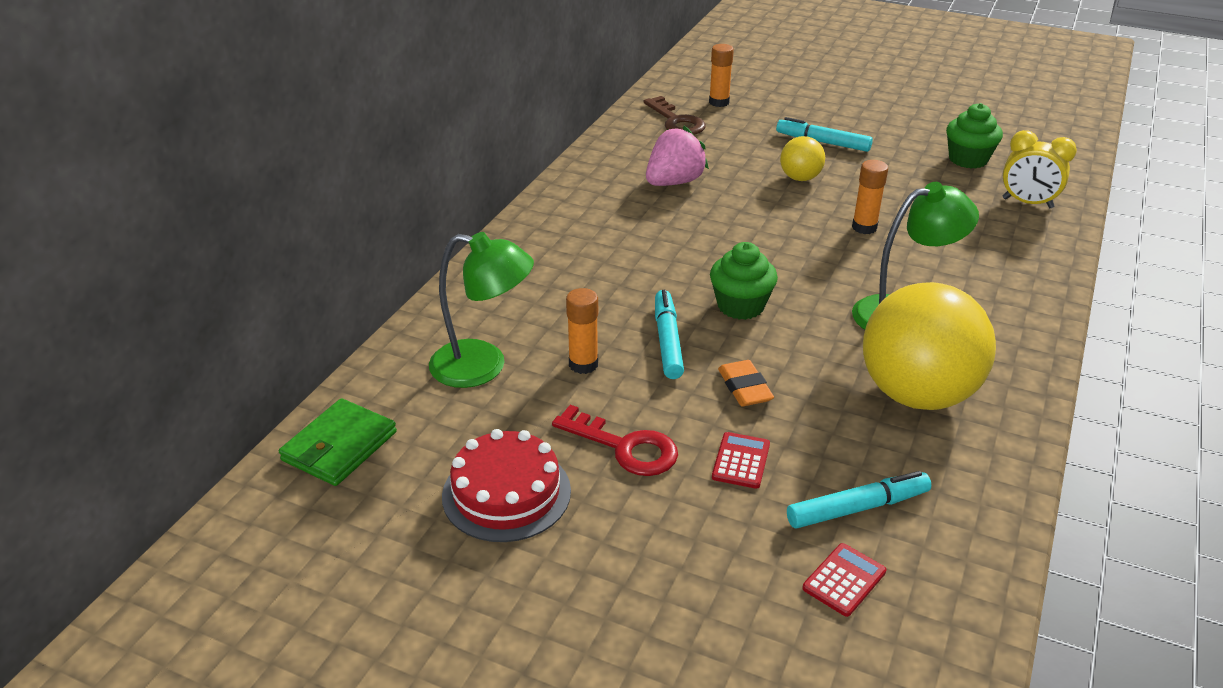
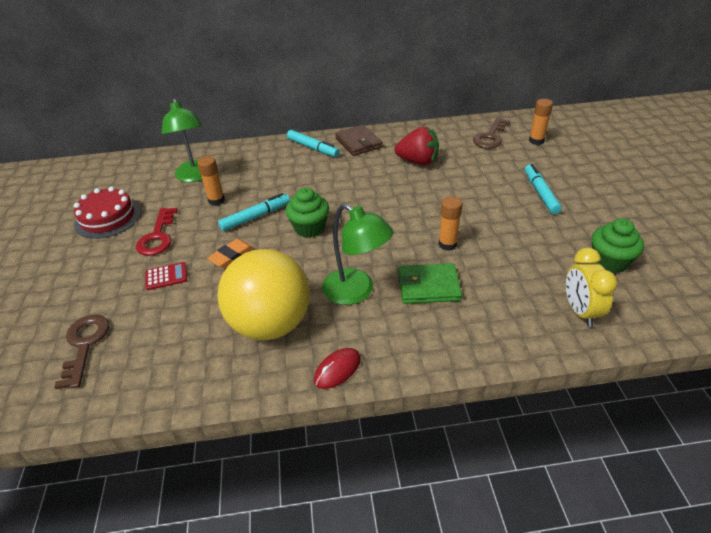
camera: 60 degrees right, 5 degrees up
(339, 446) = (119, 168): green wallet -> green wallet (428, 286)
(572, 204) = (358, 143): none -> brown wallet
(674, 182) = (418, 162): pink strawberry -> red strawberry
(800, 178) = (480, 200): yellow ball -> none
(844, 580) = (84, 345): red calculator -> brown key
(857, 508) = (146, 331): turquoise marker -> turquoise marker (313, 148)
(1026, 370) = (337, 370): none -> red mouse

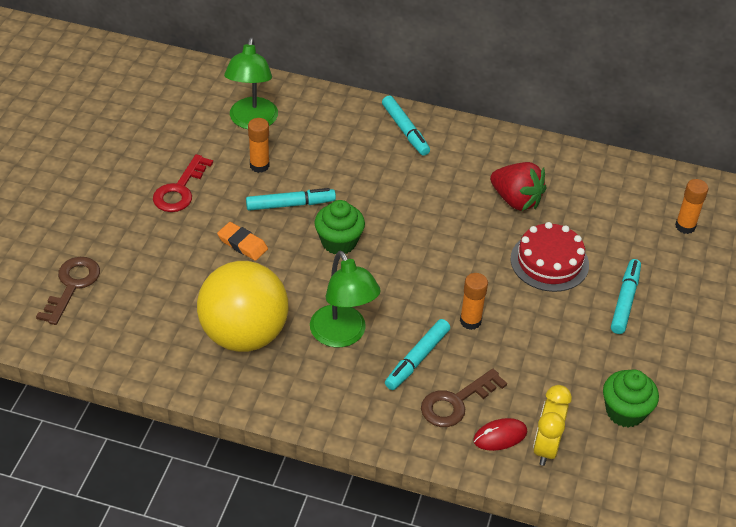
camera: 20 degrees right, 5 degrees up
(108, 218) = (138, 144): red cake -> red cake (549, 262)
(166, 276) = (170, 242): red calculator -> none
(231, 256) = (242, 244): orange eraser -> orange eraser turned 60 degrees clockwise
(337, 370) = (279, 403): red mouse -> red mouse (500, 436)
(358, 143) = (464, 143): brown wallet -> none
(428, 286) = (417, 359): green wallet -> turquoise marker
(490, 137) = (632, 198): brown key -> brown key (456, 402)

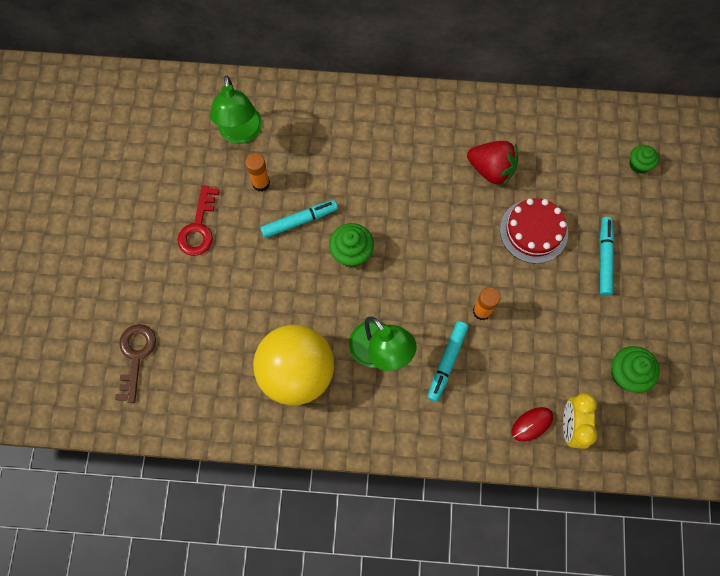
camera: 10 degrees left, 25 degrees up
(242, 244) = (269, 275): orange eraser -> none
(405, 130) = (378, 112): turquoise marker -> none
(456, 402) = (489, 399): brown key -> none
(685, 226) = (639, 164): orange glue stick -> green cupcake

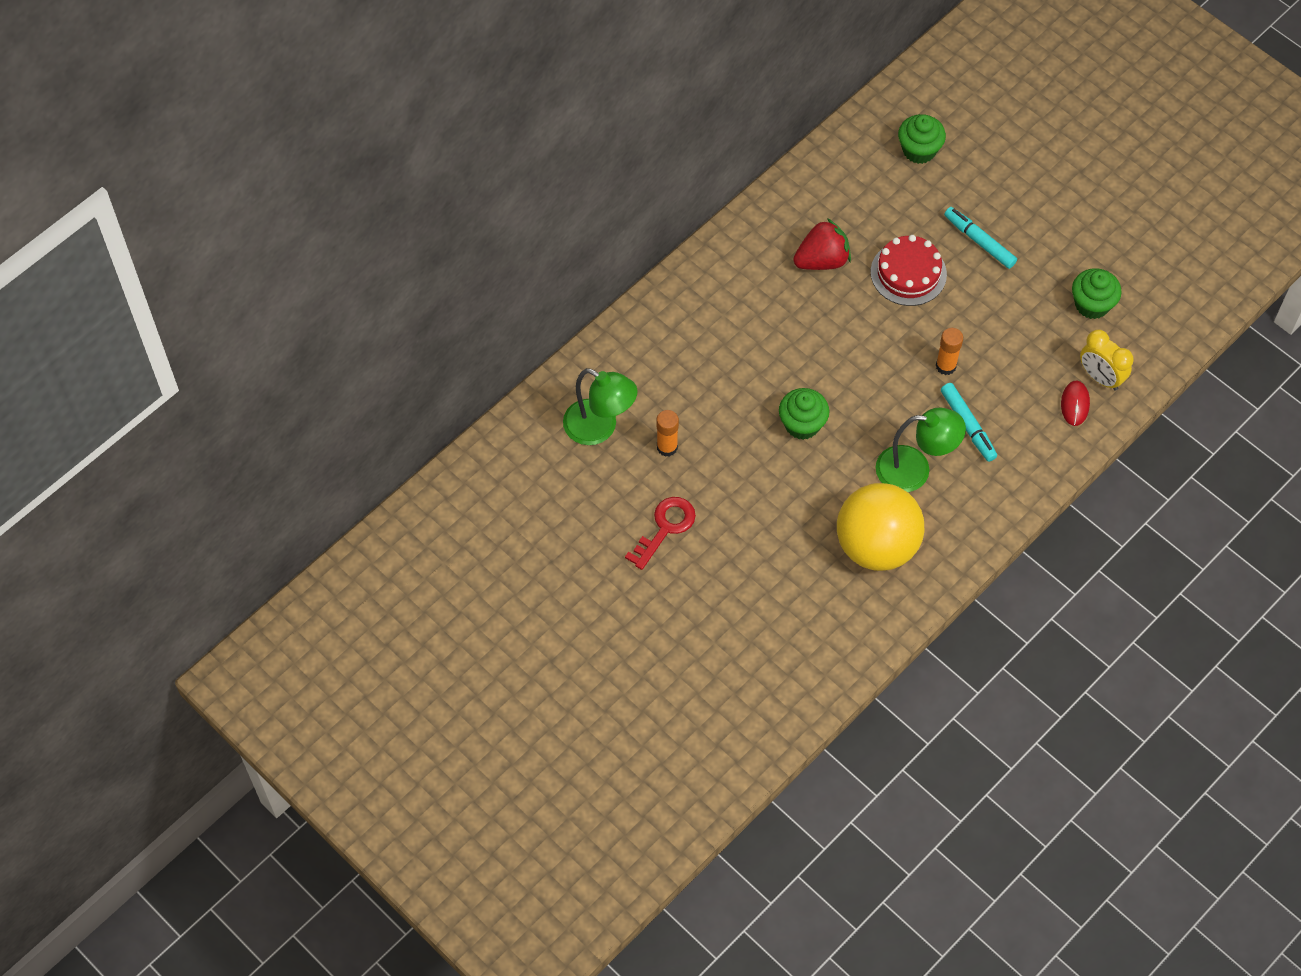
camera: 50 degrees left, 10 degrees down
(135, 356) = (747, 664): brown key -> none
(199, 227) = (665, 528): red key -> red key turned 105 degrees counterclockwise
(299, 221) = (733, 443): turquoise marker -> none
(639, 164) = (919, 150): green cupcake -> green cupcake, size x1.53

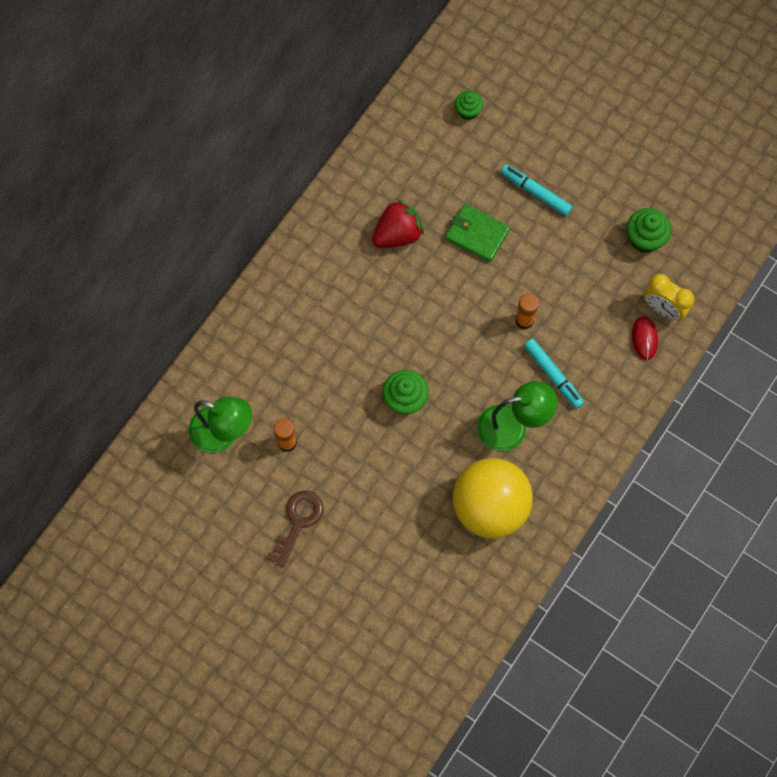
camera: 10 degrees left, 10 degrees up
(665, 528) = (298, 522): red key -> brown key
(908, 273) = (477, 234): red cake -> green wallet
(919, 150) = (468, 111): green cupcake -> green cupcake, size x0.66

